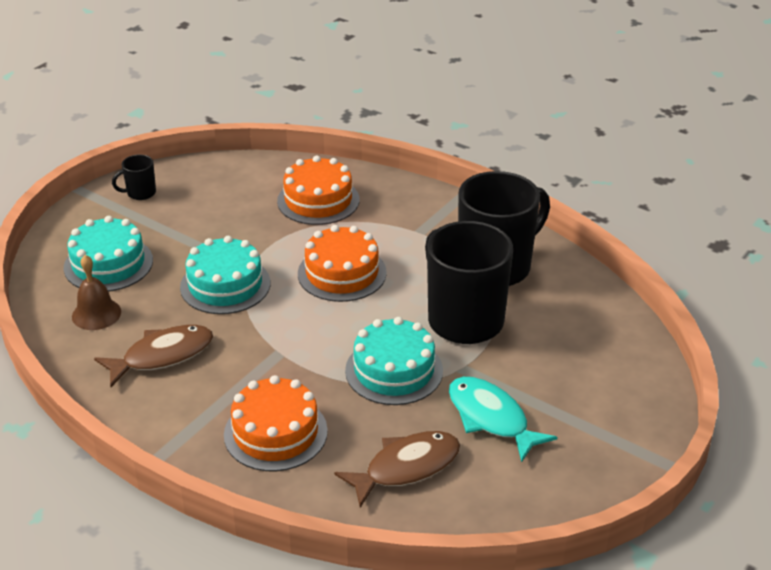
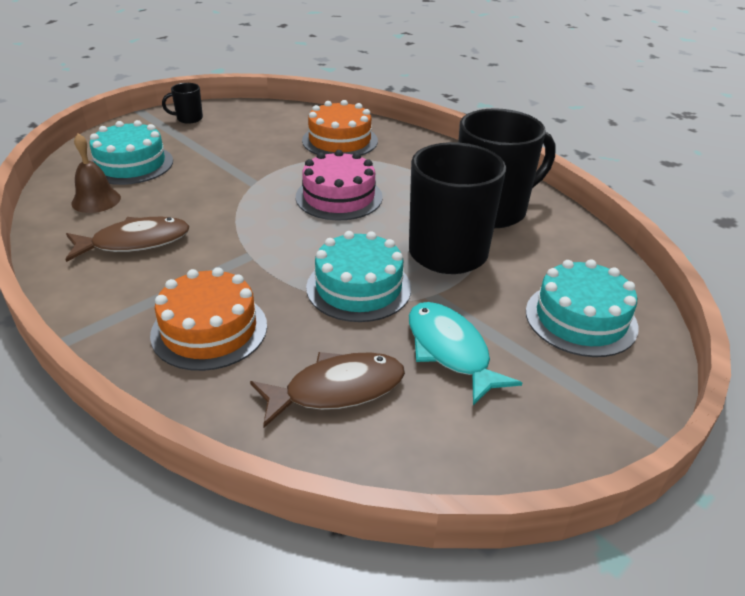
camera: 10 degrees right, 0 degrees up
(225, 285) = (225, 193): turquoise cake -> turquoise cake (581, 319)
(342, 273) = (339, 197): orange cake -> pink cake

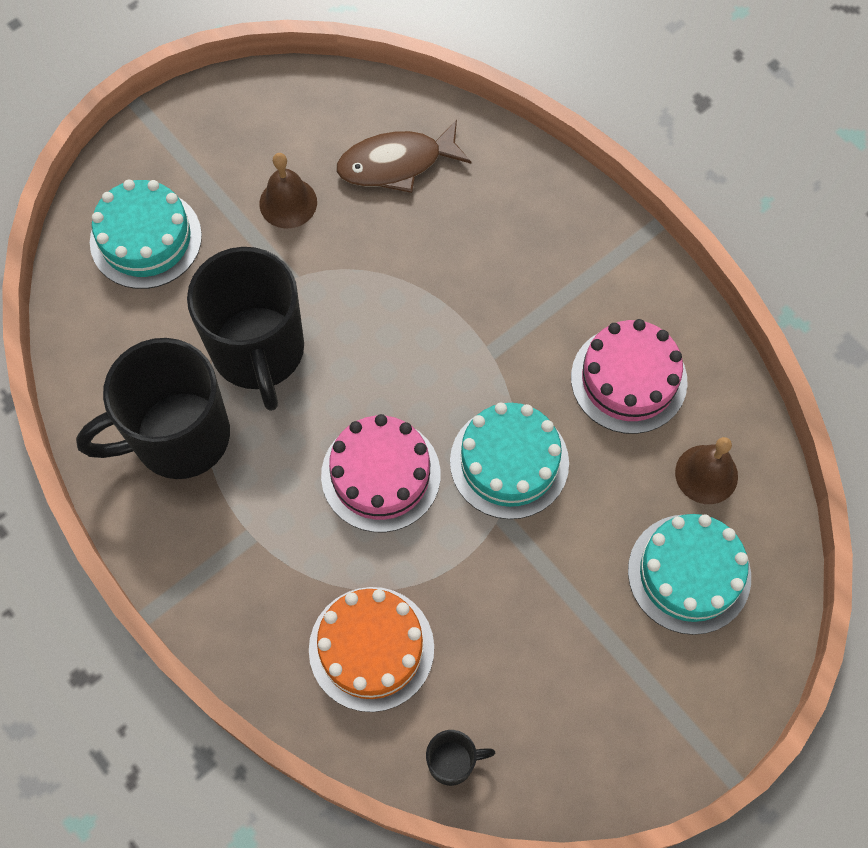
camera: 175 degrees left, 30 degrees up
(135, 242) = (628, 379): brown fish -> pink cake
(188, 119) = (636, 740): black mug -> black mug (452, 762)
(209, 330) = (517, 237): orange cake -> none
(358, 287) = (367, 292): turquoise cake -> turquoise cake (509, 462)
(450, 351) = (288, 203): turquoise fish -> brown bell

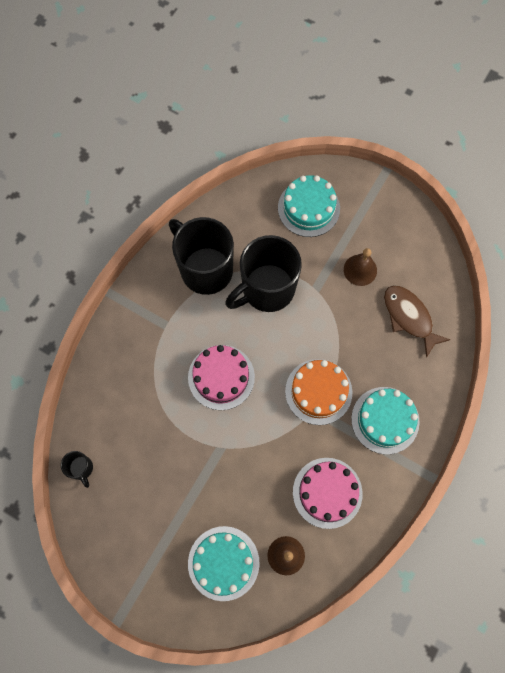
camera: 70 degrees right, 5 degrees up
(371, 648) = (127, 407): orange cake -> orange cake (318, 391)
(509, 462) = (253, 442): turquoise cake -> turquoise cake (385, 420)

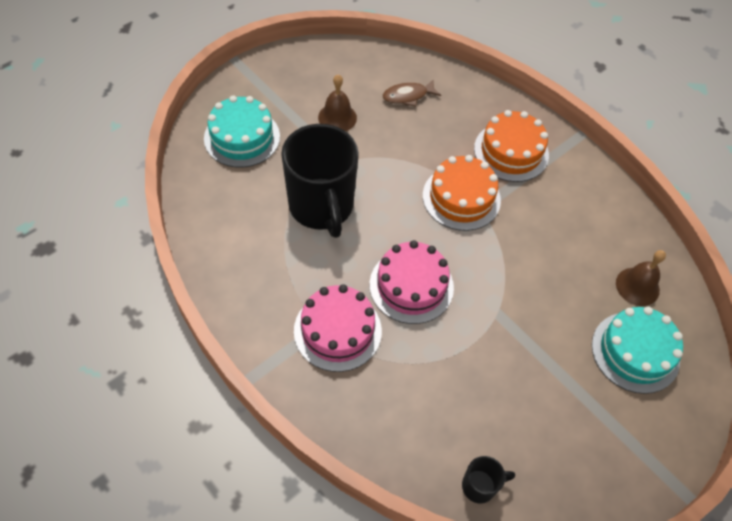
camera: 75 degrees left, 15 degrees down
(205, 269) = (267, 260): black mug -> none
(327, 492) = (576, 226): pink cake -> pink cake (337, 331)
(385, 420) = (511, 152): turquoise cake -> orange cake
(409, 317) = (408, 96): brown fish -> brown fish, size x0.67

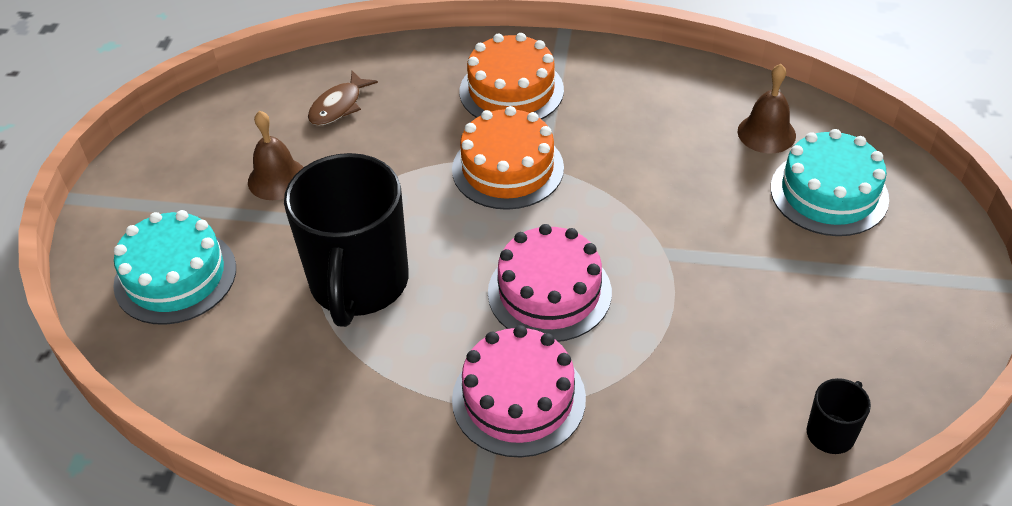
camera: 35 degrees left, 10 degrees down
(321, 207) = (359, 284): black mug -> black mug turned 60 degrees clockwise

